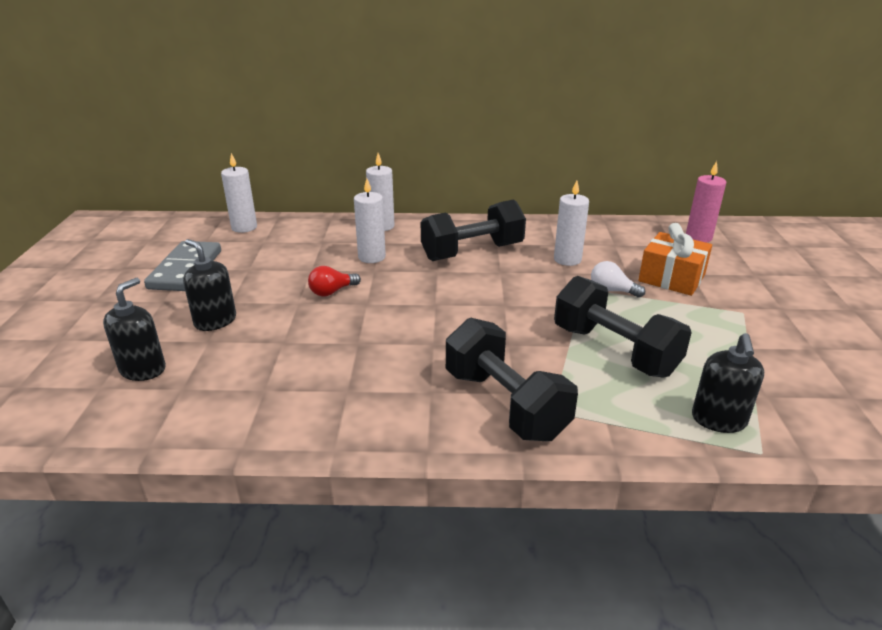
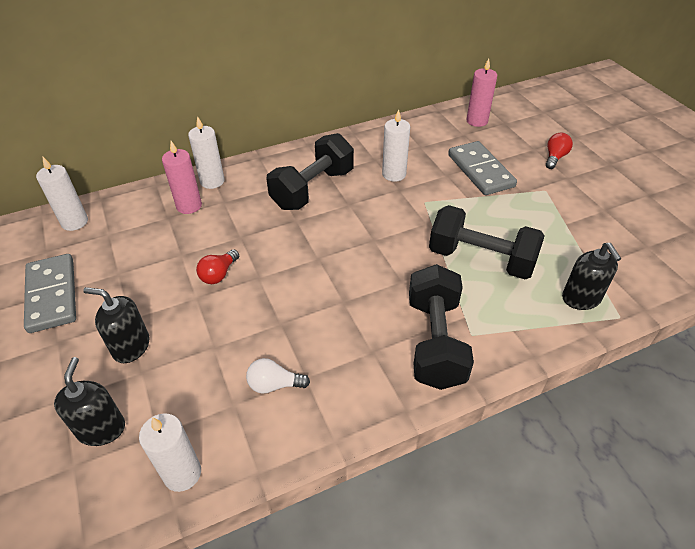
camera: 25 degrees left, 15 degrees up
(347, 238) = (189, 206): none -> pink candle
(371, 257) = (228, 222): white candle -> white candle (182, 473)
(505, 404) = (435, 342): black dumbbell -> black dumbbell turned 60 degrees clockwise
(612, 291) = (446, 198): white light bulb -> white light bulb (274, 385)
(671, 278) = (480, 171): orange gift -> grey domino
(777, 287) = (555, 157): none -> red light bulb

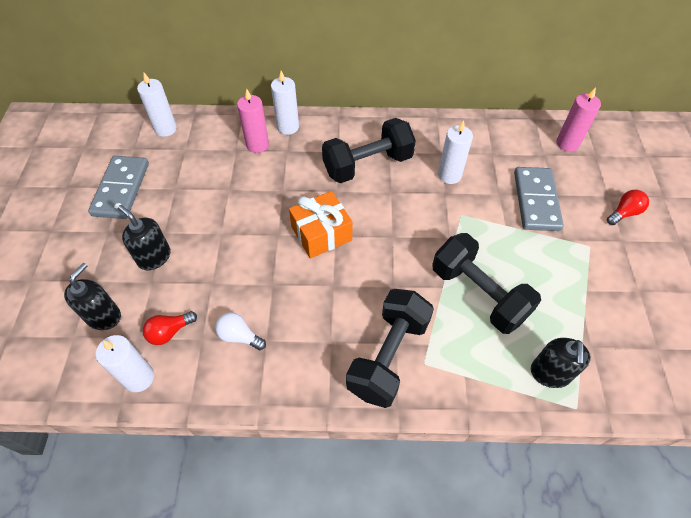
camera: 25 degrees right, 10 degrees up
(219, 274) = (248, 219): red light bulb -> red light bulb (170, 332)
(303, 261) = (321, 233): none -> orange gift

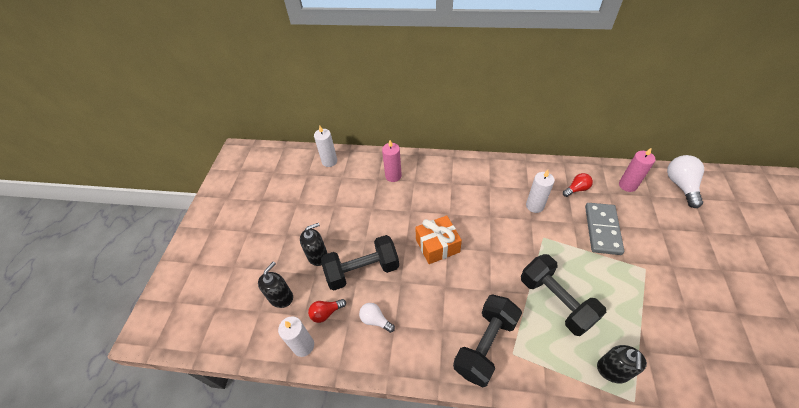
camera: 10 degrees right, 5 degrees down
(121, 189) = (297, 204): grey domino -> none
(154, 257) = (317, 256): black soap dispenser -> black soap dispenser turned 105 degrees clockwise
(288, 127) = (415, 163): white candle -> none
(367, 164) = (473, 194): black dumbbell -> black dumbbell (362, 270)
(624, 213) = (673, 243): red light bulb -> red light bulb (576, 189)
(632, 141) = (680, 186): none -> white light bulb

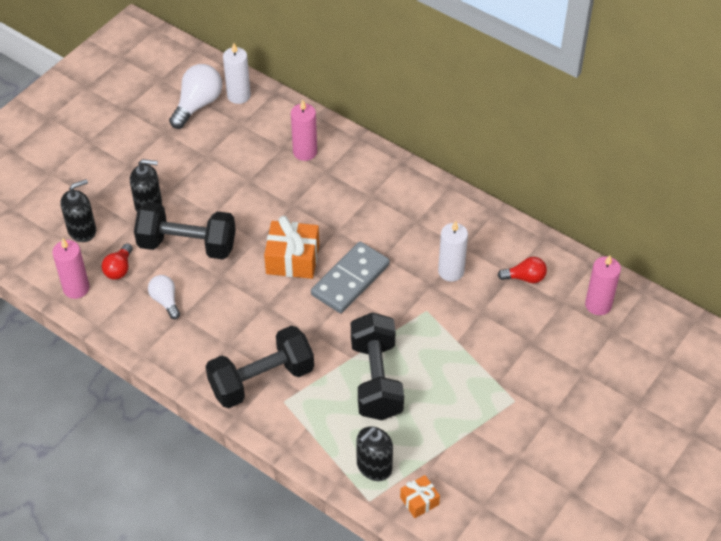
camera: 25 degrees right, 0 degrees up
(303, 346) = (76, 288): white candle -> pink candle
(326, 313) = (119, 269): red light bulb -> red light bulb turned 75 degrees counterclockwise
(602, 230) = (508, 337): grey domino -> grey domino (350, 280)
(664, 380) = (419, 501): none -> orange gift
(680, 186) = (669, 339): white light bulb -> white light bulb (198, 105)

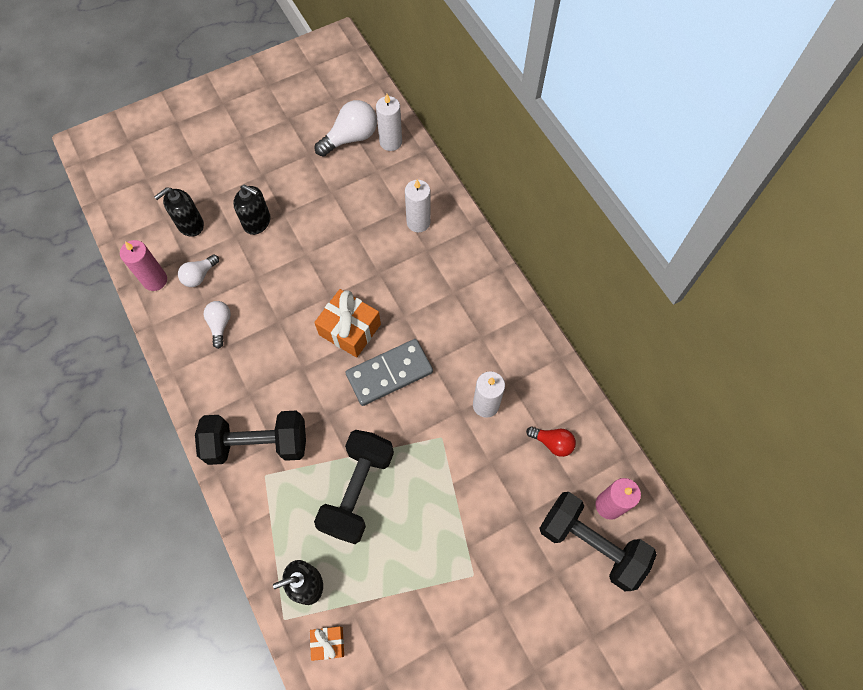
camera: 25 degrees right, 15 degrees up
(82, 230) = (190, 224): black soap dispenser -> black soap dispenser turned 150 degrees clockwise
(119, 269) = (199, 276): red light bulb -> white light bulb
(187, 245) = (268, 276): black dumbbell -> black dumbbell (591, 544)
(305, 152) = (418, 222): pink candle -> white candle

